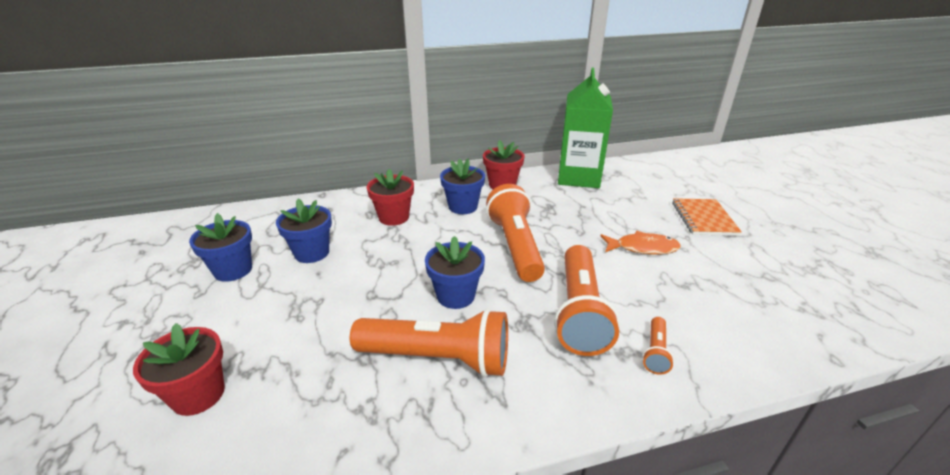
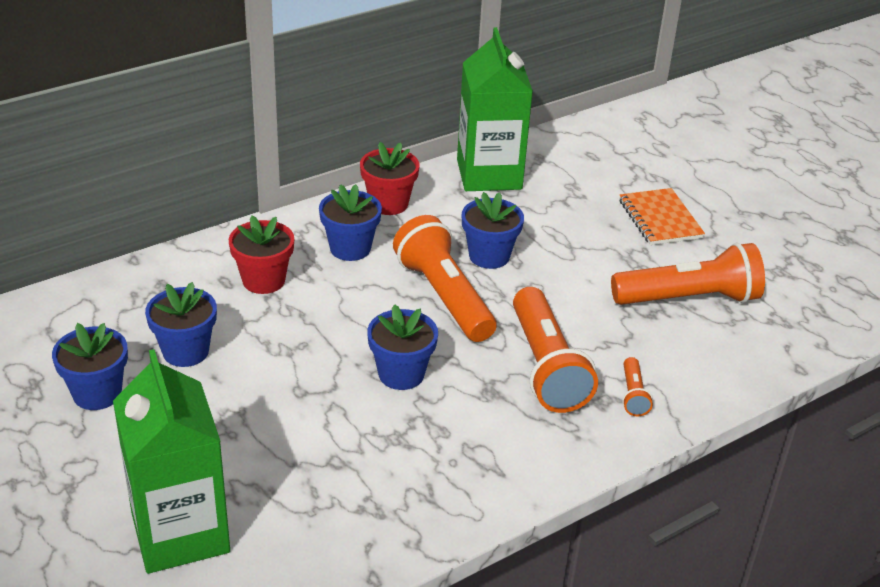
camera: 20 degrees left, 5 degrees up
(198, 395) = (180, 533): red flower pot -> green carton
(437, 358) = (415, 445): orange flashlight -> orange flashlight (689, 299)
(560, 224) = (489, 256): none -> blue flower pot
(643, 248) = (596, 274): orange fish -> none

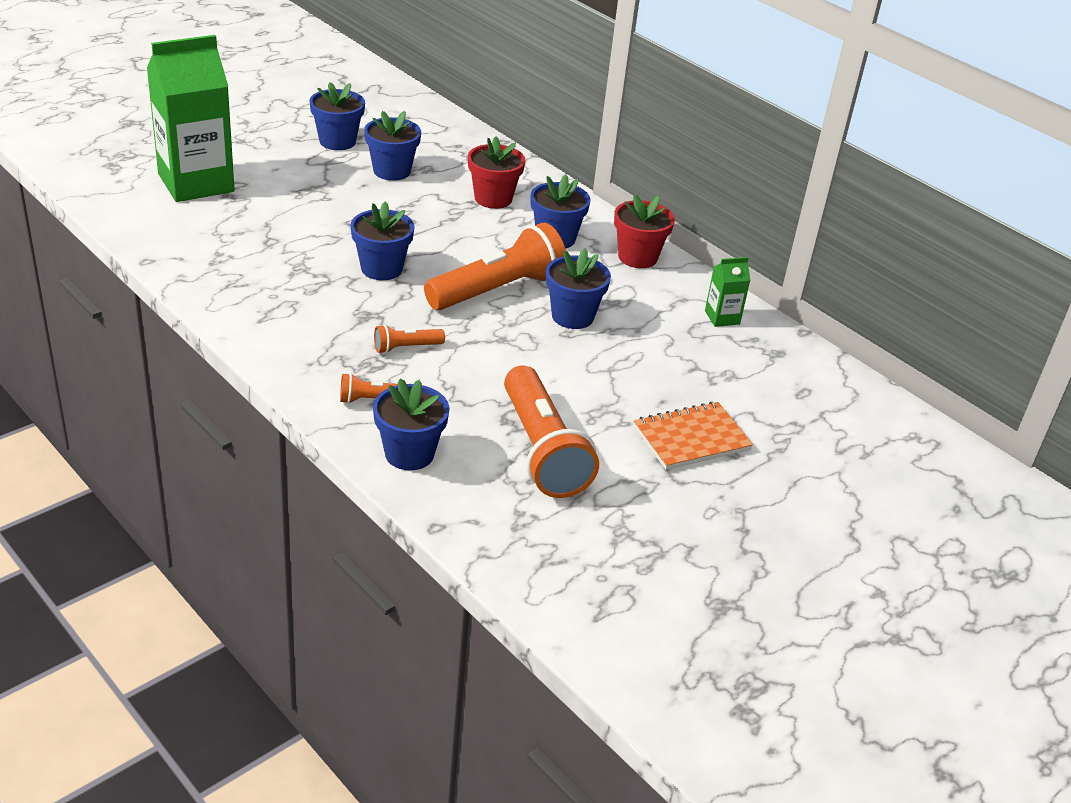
camera: 80 degrees right, 0 degrees up
(489, 174) = (722, 317): green carton -> green carton, size x0.43
(546, 367) = (406, 347): orange flashlight -> orange flashlight, size x0.45
(708, 377) = (409, 454): none -> blue flower pot

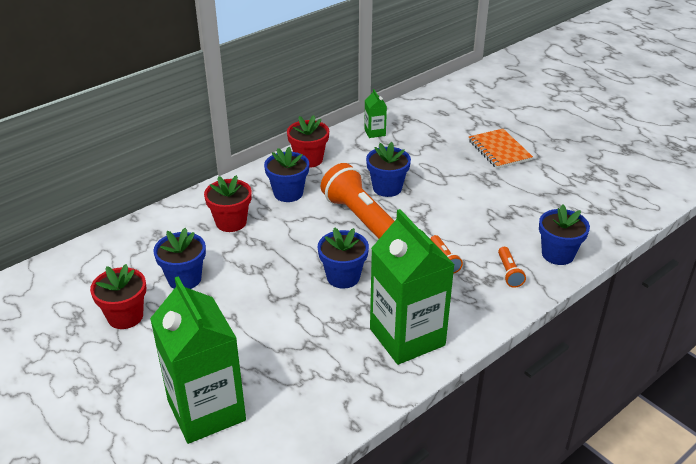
camera: 85 degrees left, 0 degrees up
(267, 304) = (407, 337): none -> green carton
(337, 141) = (125, 316): blue flower pot -> red flower pot
(542, 450) = (532, 202): orange flashlight -> none

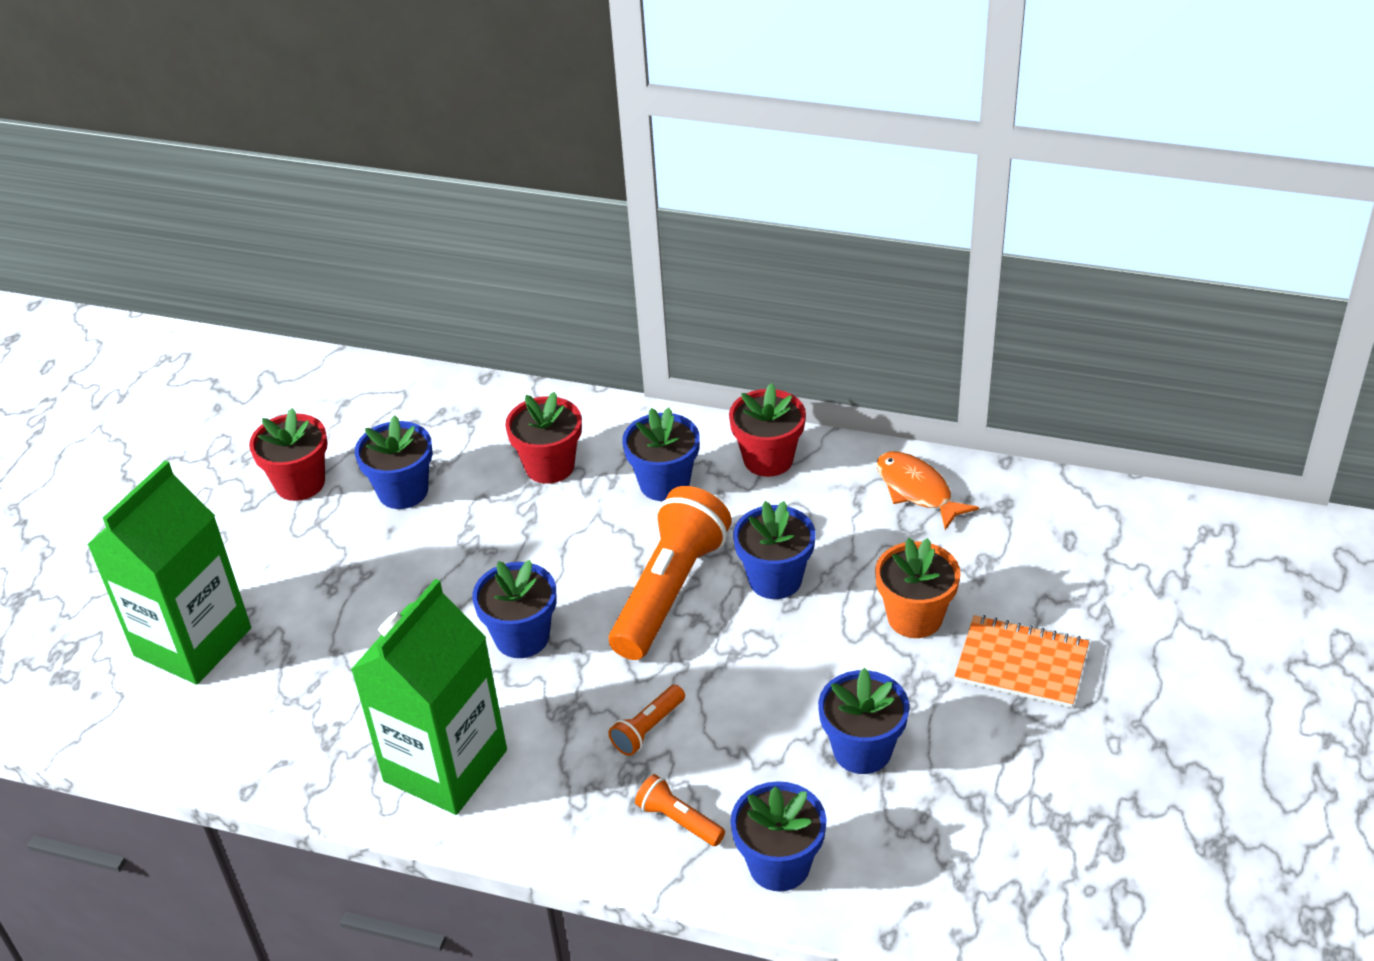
camera: 60 degrees right, 5 degrees up
(375, 132) = (917, 490): green carton -> orange fish
(448, 163) = (915, 617): none -> orange flower pot
(499, 150) = (1021, 664): orange notebook -> orange notebook turned 75 degrees clockwise
(509, 273) = (679, 820): orange flashlight -> orange flashlight turned 75 degrees clockwise
(511, 206) = (862, 750): none -> blue flower pot

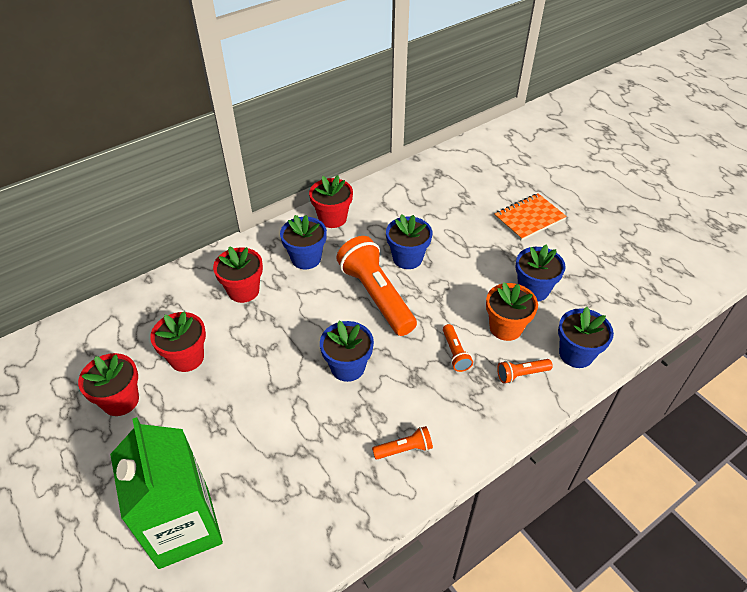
camera: 55 degrees left, 5 degrees up
(403, 491) = (186, 358): blue flower pot -> red flower pot
(445, 765) = (404, 449): green carton -> orange flashlight
(915, 617) = (474, 231): orange flower pot -> orange flower pot (505, 327)
(917, 490) = (403, 189): orange fish -> none

